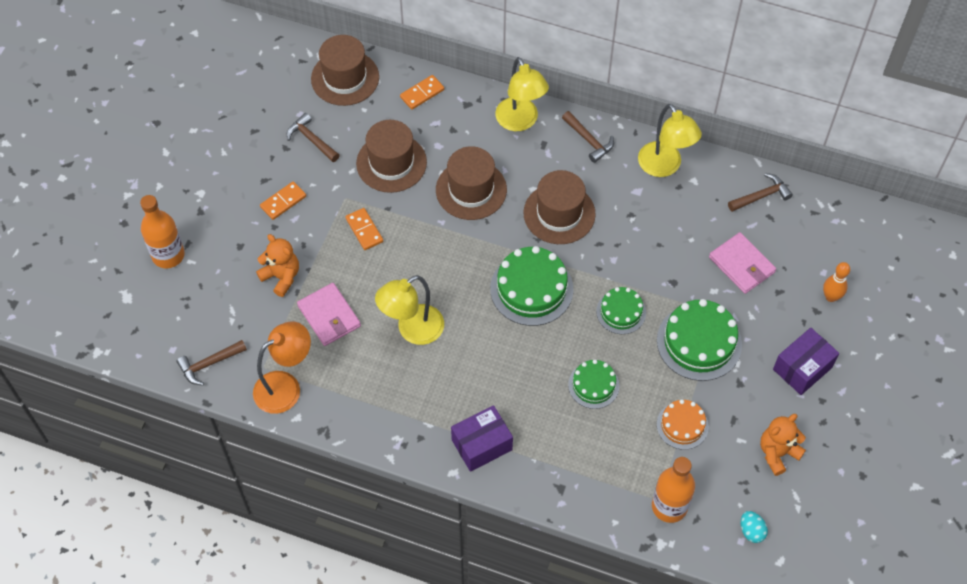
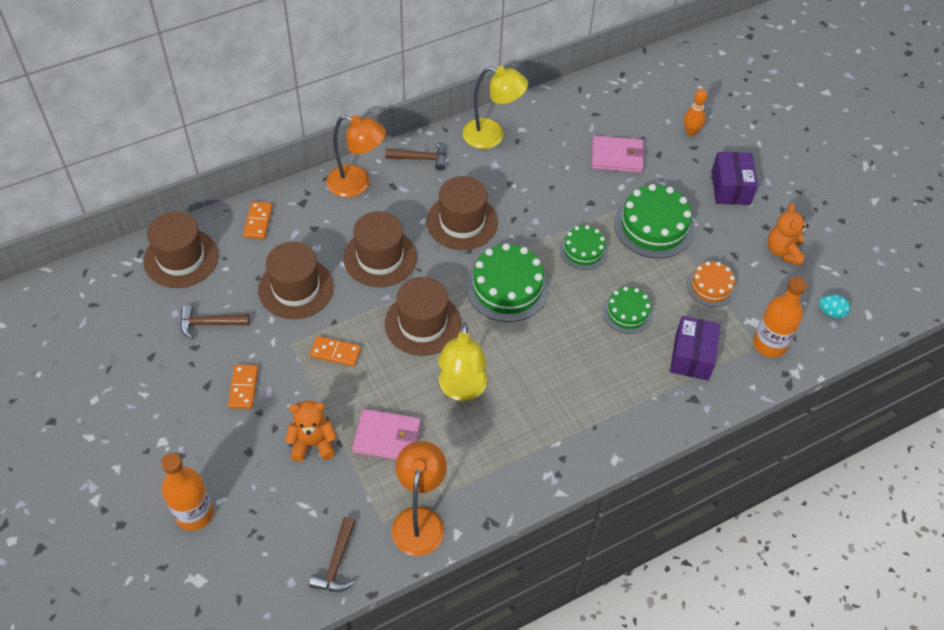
camera: 50 degrees left, 5 degrees down
(443, 262) = (422, 323): none -> brown hat
(482, 445) = (609, 421): purple box -> purple box (691, 356)
(520, 122) = (357, 184): yellow lamp -> orange lamp
(761, 196) = (574, 105): brown hammer -> none

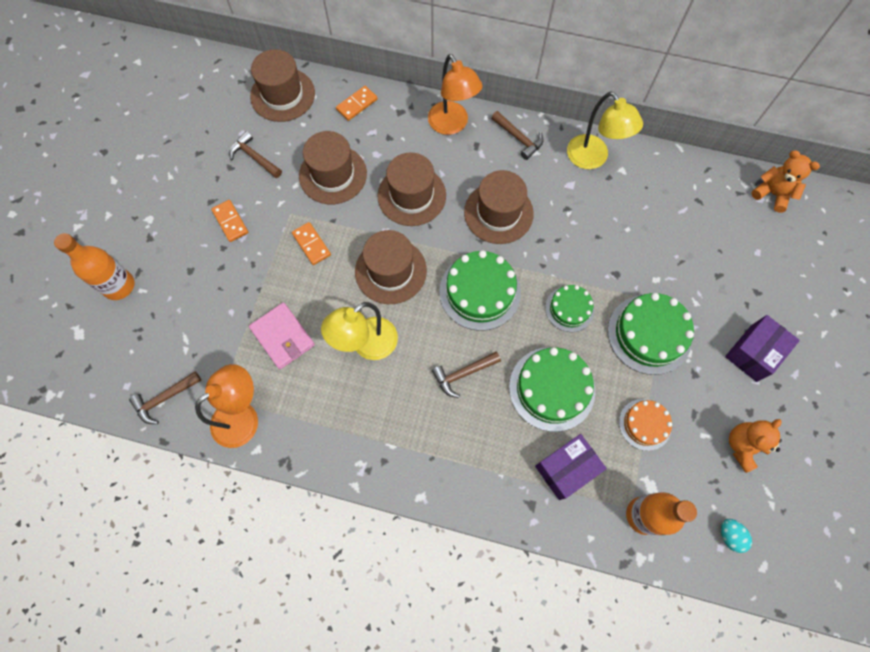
camera: 45 degrees right, 15 degrees up
(243, 388) = (230, 222): orange domino -> orange domino turned 75 degrees counterclockwise
(313, 443) = (233, 299): orange teddy bear -> orange teddy bear (772, 194)
(555, 352) = (463, 374): none -> brown hammer
(617, 157) = (679, 251): pink wallet -> none
(627, 312) = (552, 388): green cake -> green cake, size x1.69
(691, 132) = (769, 276): orange bowling pin -> none

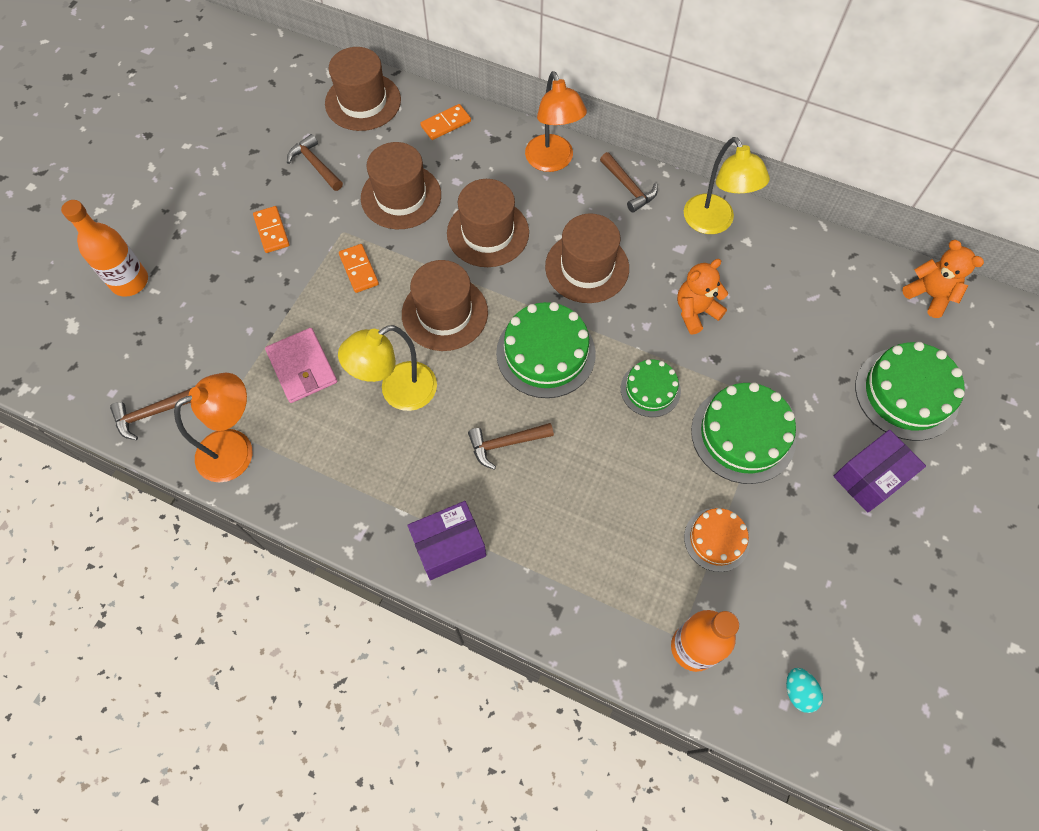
camera: 10 degrees right, 5 degrees down
(552, 388) = (609, 478): green cake -> green cake (906, 393)
(566, 469) = (608, 575): purple box -> purple box (449, 546)
(743, 446) = (836, 587): orange teddy bear -> orange teddy bear (695, 312)

